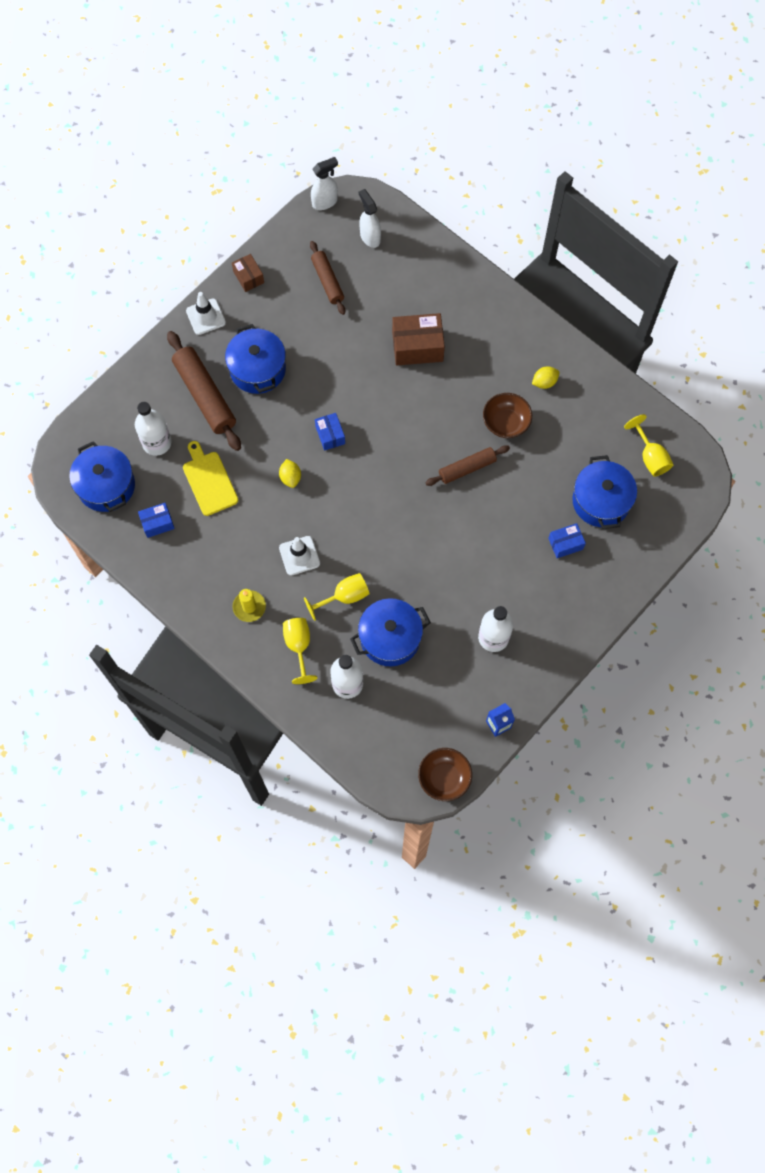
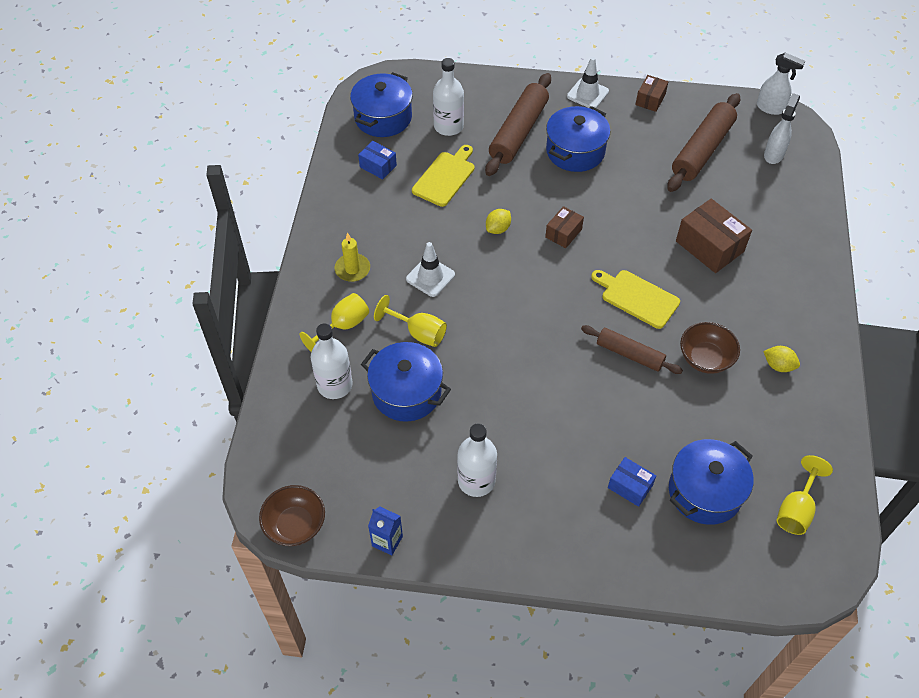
camera: 55 degrees right, 15 degrees down
(327, 281) = (702, 150): brown rolling pin -> brown rolling pin, size x1.63
(330, 435) = (563, 233): blue box -> brown box
(424, 428) = (637, 297): none -> yellow cutting board

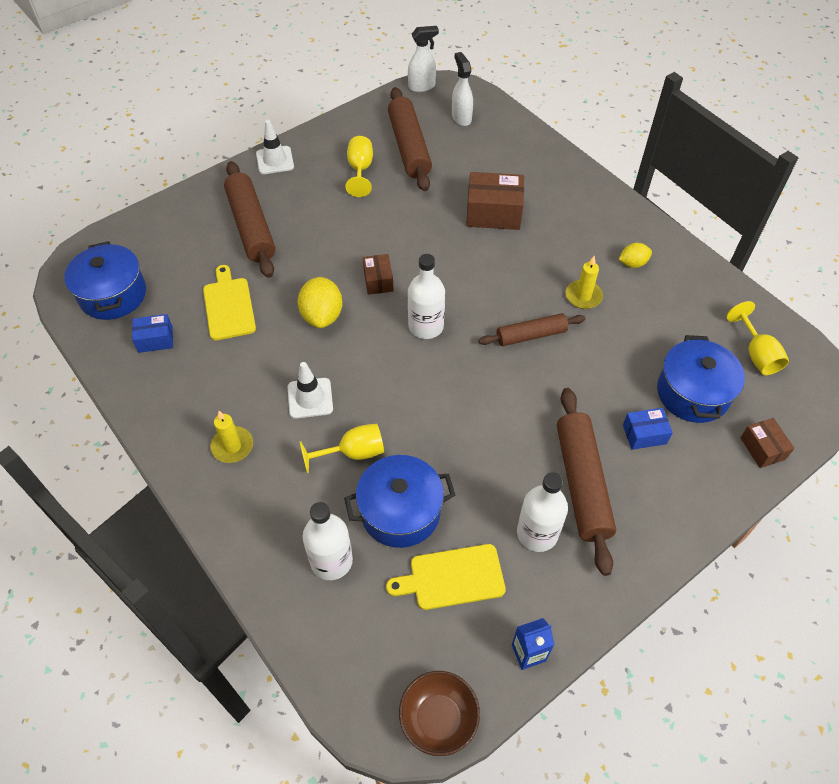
camera: 45 degrees left, 0 degrees up
(343, 326) = (280, 503): yellow goblet -> yellow goblet (360, 170)
(448, 126) = (184, 262): white bottle -> white bottle (426, 326)
(498, 229) = (322, 316): yellow lemon -> yellow lemon, size x1.69
(544, 478) = (582, 483): none -> brown rolling pin
(575, 151) = (315, 211): blue pot -> none
(637, 297) = (487, 289): yellow cutting board -> yellow cutting board (452, 577)
(650, 99) = (329, 134): brown box -> brown box (762, 448)
(705, 358) = (583, 296): brown bowl -> yellow candle

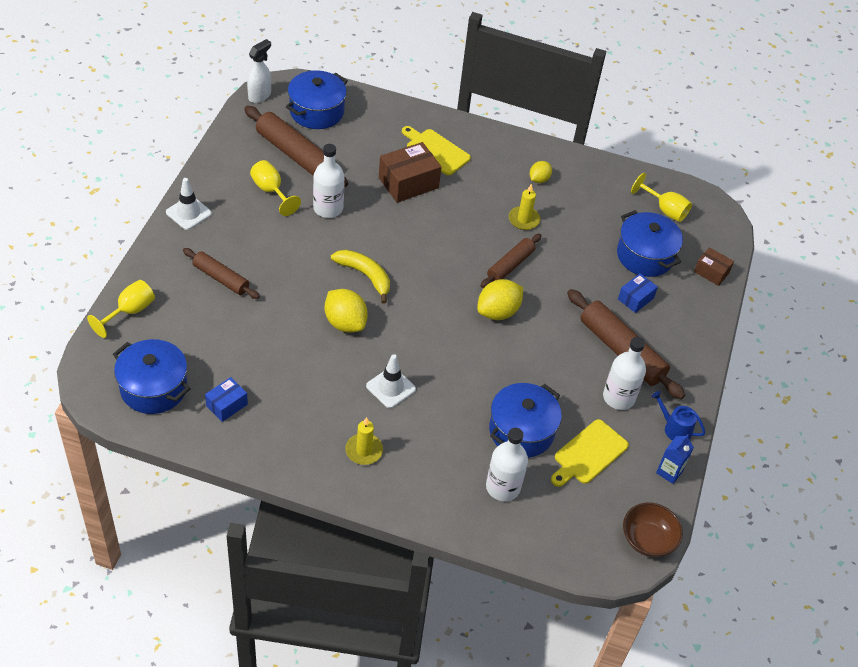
camera: 40 degrees left, 5 degrees down
(229, 306) = (263, 350): yellow cutting board -> yellow cutting board (436, 151)
(251, 226) = (221, 278): brown rolling pin -> brown rolling pin, size x0.61
(353, 453) = (455, 409): yellow goblet -> yellow goblet (129, 311)
(378, 281) = (365, 276): brown box -> yellow banana
(426, 326) = (430, 294): white bottle -> white bottle (328, 208)
(461, 118) = (316, 111): white spray bottle -> blue pot
(479, 376) = (498, 312): none -> yellow lemon
(575, 605) = (674, 428): none -> blue watering can

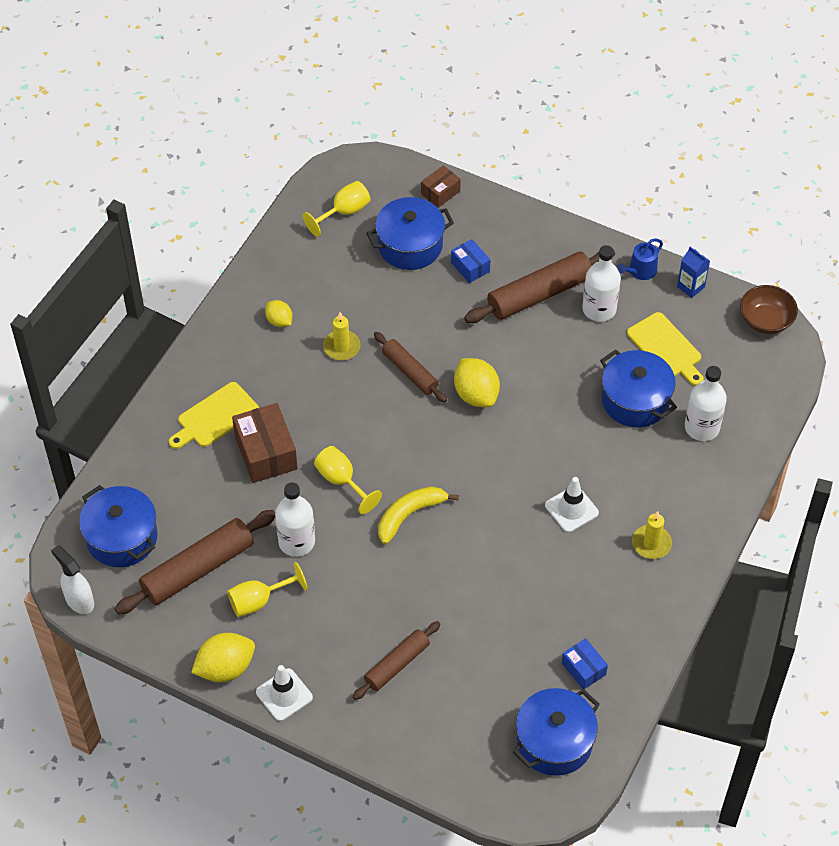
camera: 75 degrees left, 5 degrees up
(129, 311) = (439, 765): yellow goblet -> yellow goblet (341, 481)
(345, 323) = (477, 542): yellow lemon -> yellow lemon (225, 668)

